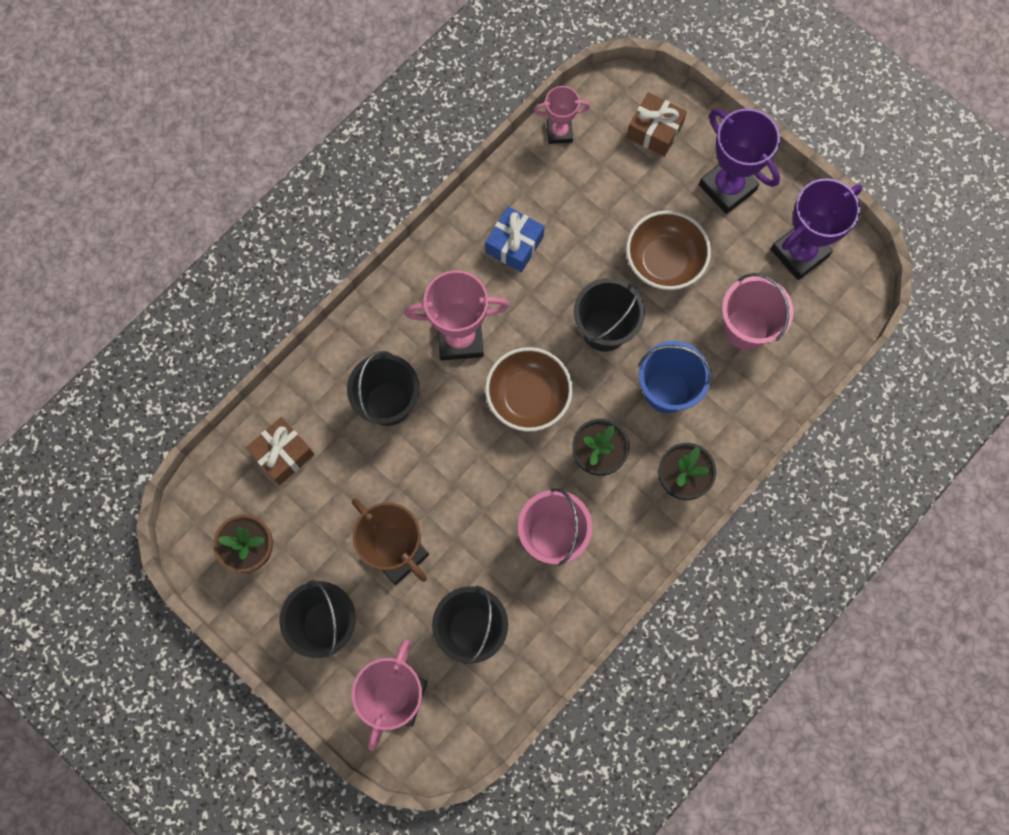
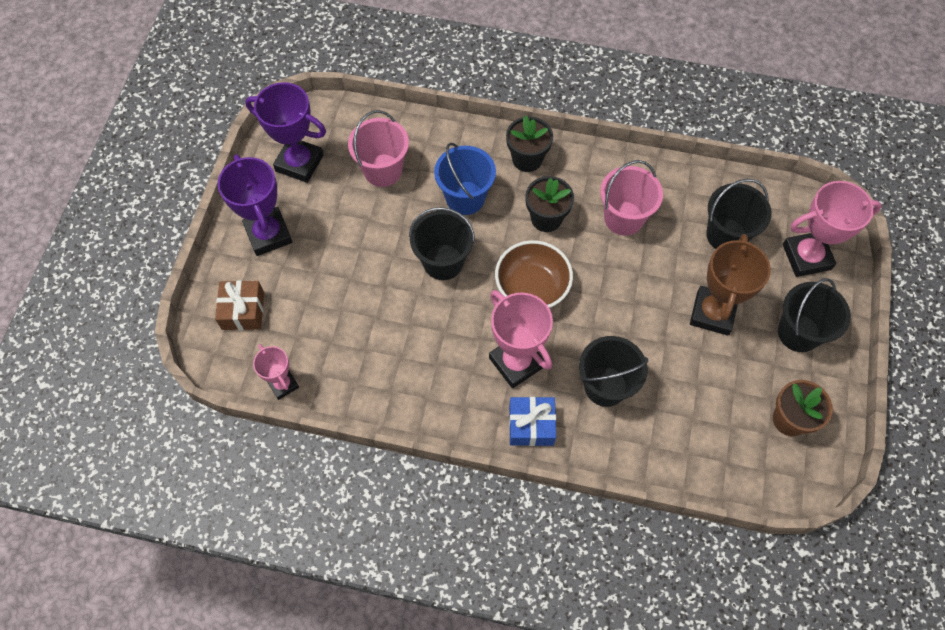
camera: 120 degrees left, 10 degrees down
(283, 454) = (702, 443): brown gift -> none
(514, 245) = (409, 365): blue gift -> blue gift (531, 425)
(664, 261) = (359, 248): brown bowl -> none
(727, 187) = (268, 234): purple trophy -> purple trophy turned 45 degrees counterclockwise

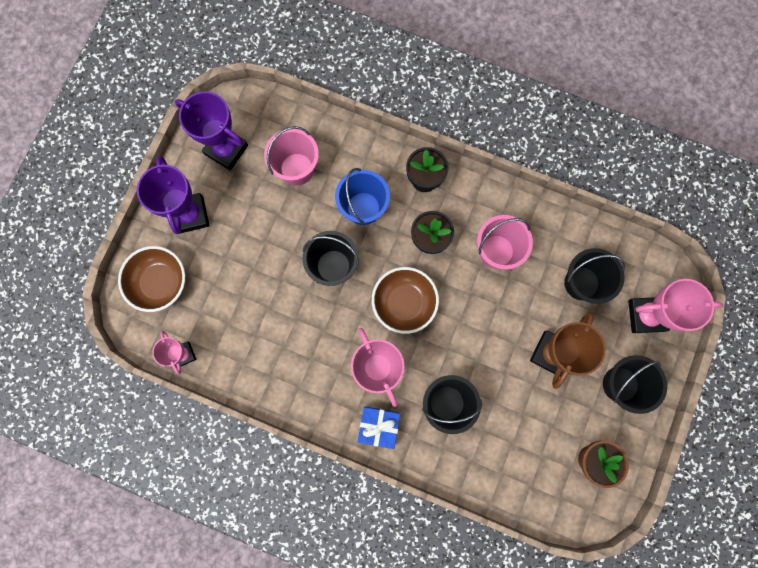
camera: 10 degrees right, 15 degrees up
(243, 311) = (160, 282): brown gift -> brown bowl

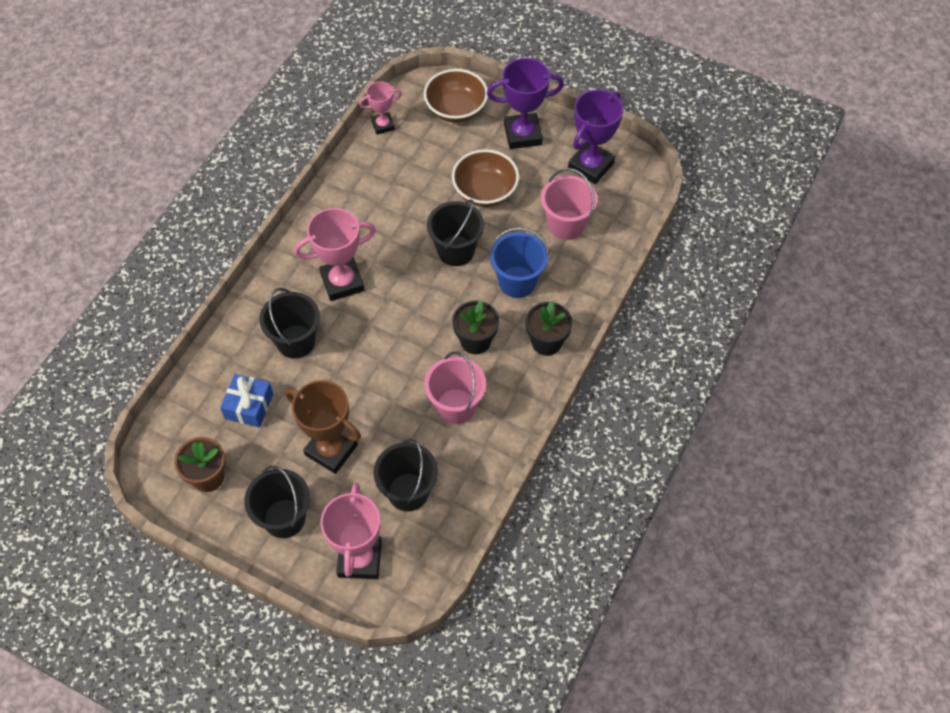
camera: 95 degrees right, 20 degrees down
(379, 426) = (284, 279): blue gift -> blue gift (249, 406)
(404, 303) = (408, 311): brown bowl -> brown bowl (485, 191)

